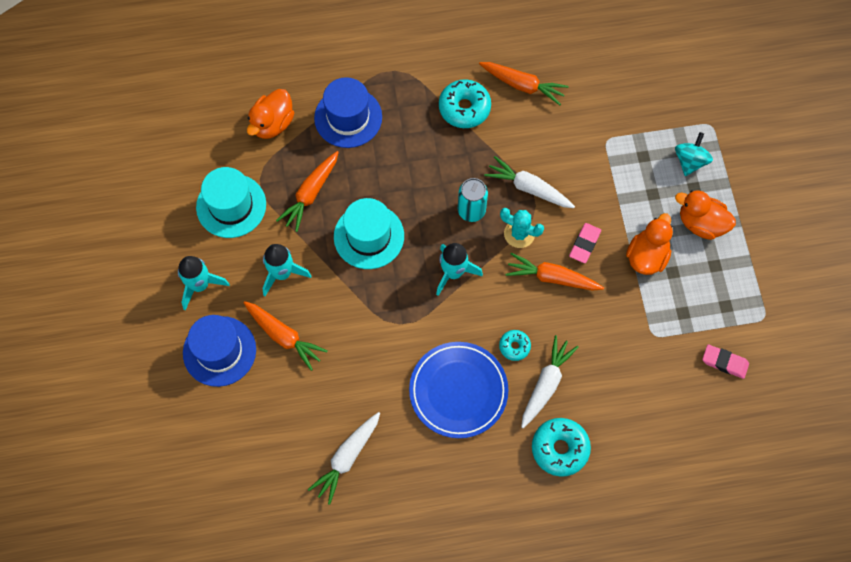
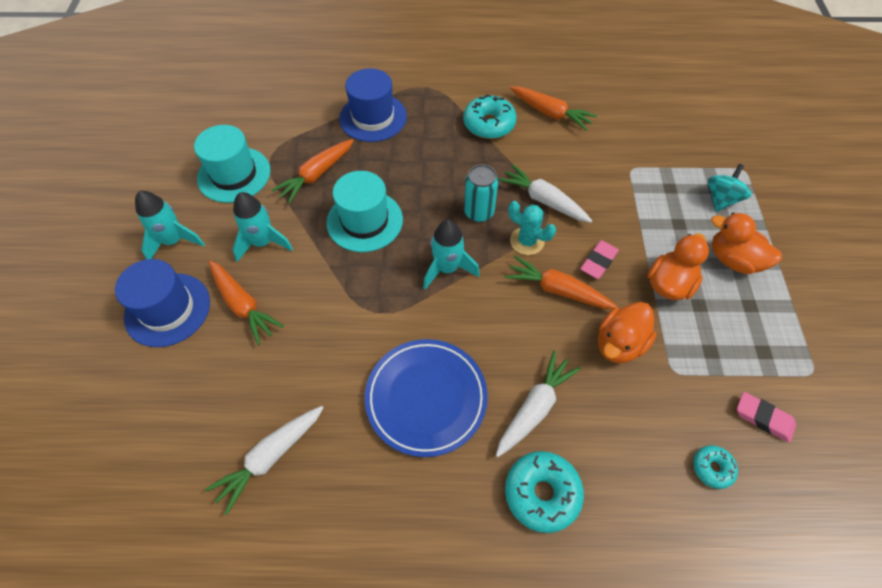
camera: 10 degrees right, 10 degrees down
(272, 124) = (299, 113): orange duck -> orange duck (619, 344)
(514, 346) = (503, 357): turquoise donut -> turquoise donut (712, 468)

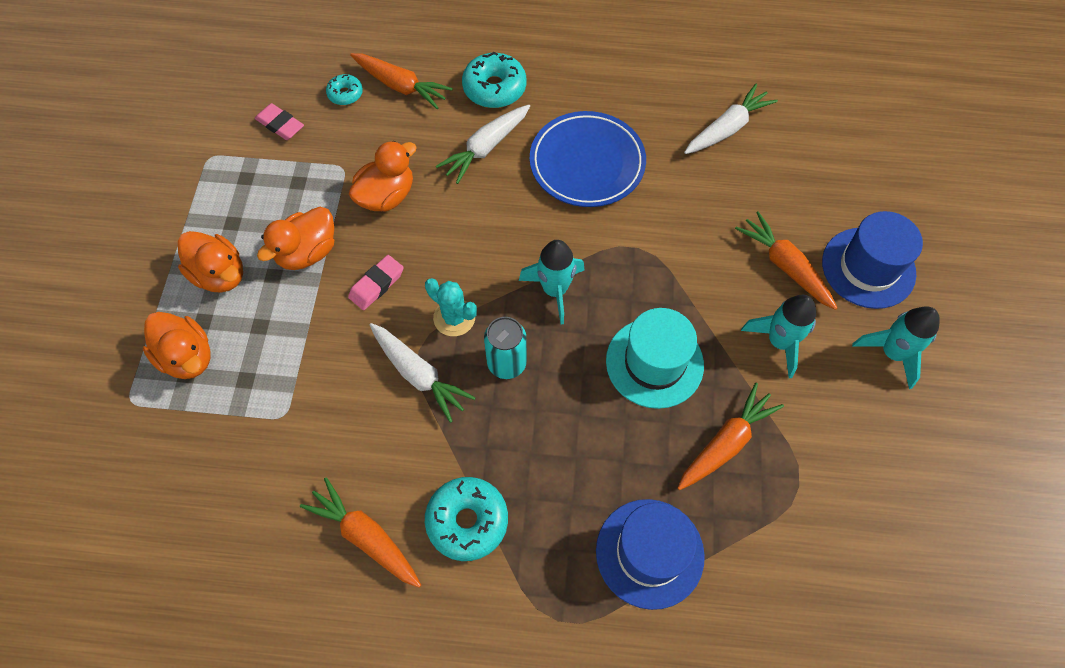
camera: 175 degrees left, 5 degrees up
(234, 174) = (844, 454): turquoise hat -> none
(557, 290) = (433, 255): orange carrot -> orange carrot (400, 86)
(721, 199) = (187, 357): turquoise spinning top -> orange duck

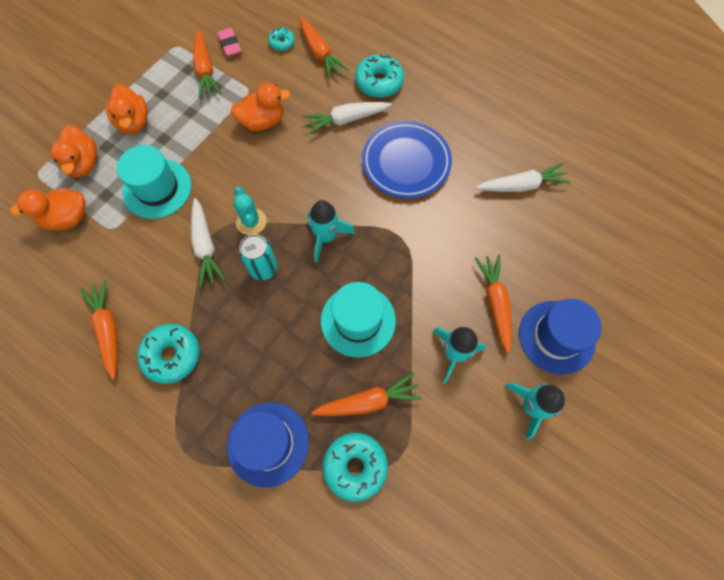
camera: 30 degrees right, 5 degrees up
(270, 169) = (205, 70): none -> orange carrot
(307, 252) = (192, 134): orange duck -> orange duck (67, 218)
(308, 338) = (157, 188): none -> turquoise hat
(376, 285) = (219, 175): pink eraser -> none
(760, 520) = (355, 466): none -> turquoise donut

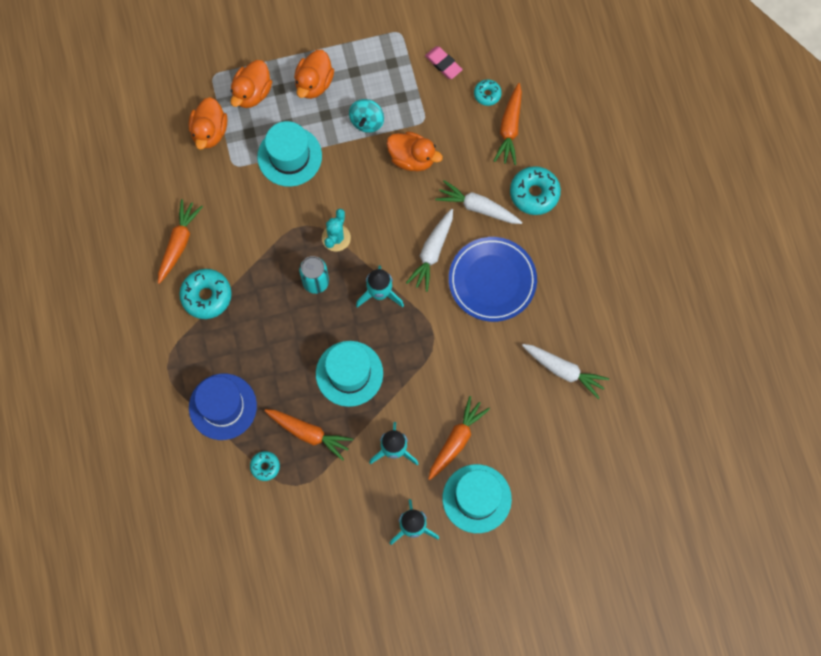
camera: 40 degrees right, 5 degrees up
(67, 218) = (209, 132): orange duck -> orange duck turned 105 degrees counterclockwise
(202, 120) = (367, 121): none -> turquoise spinning top
(205, 70) = (404, 75): orange carrot -> none
(205, 246) = (289, 232): white carrot -> white carrot (432, 252)
(230, 45) = (443, 64): pink eraser -> pink eraser turned 60 degrees counterclockwise
(355, 466) = (265, 466): turquoise donut -> turquoise donut, size x0.56
(556, 337) = (476, 498): blue hat -> turquoise hat

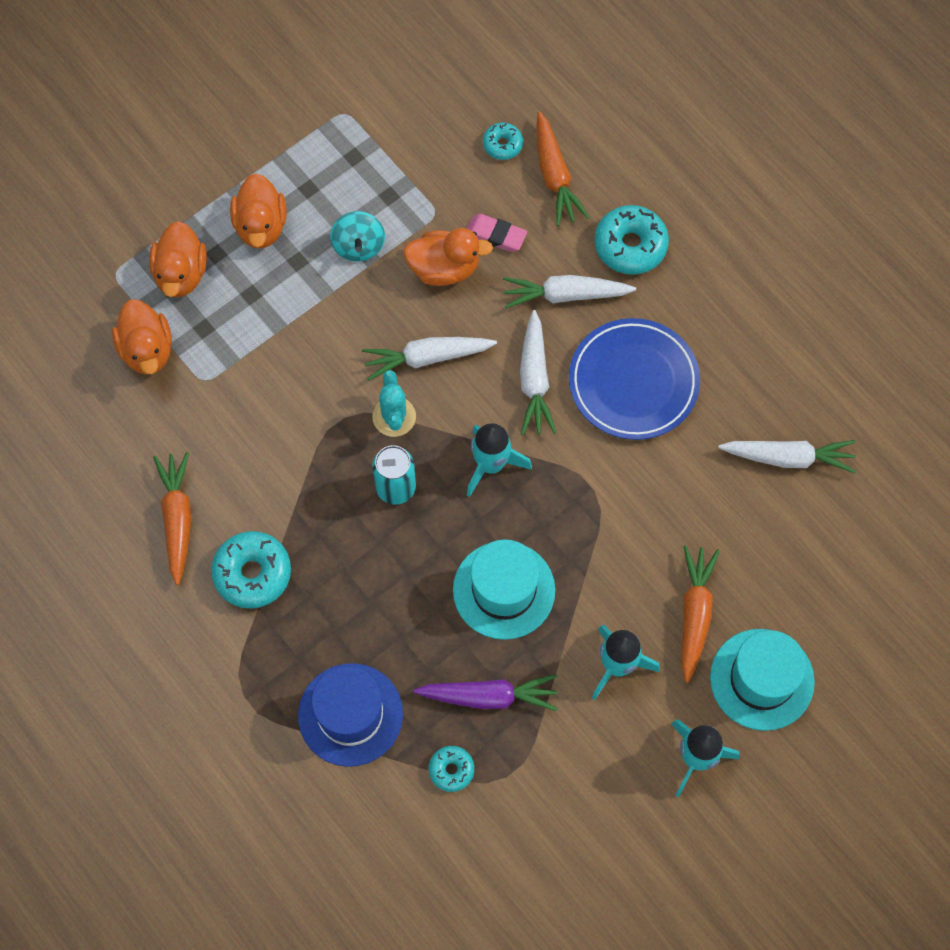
camera: 25 degrees left, 5 degrees down
(289, 156) = (275, 336): turquoise hat -> none
(308, 433) = (489, 696): orange carrot -> purple carrot
(374, 210) = (427, 358): none -> white carrot
(443, 64) = (424, 130): pink eraser -> pink eraser (495, 235)

